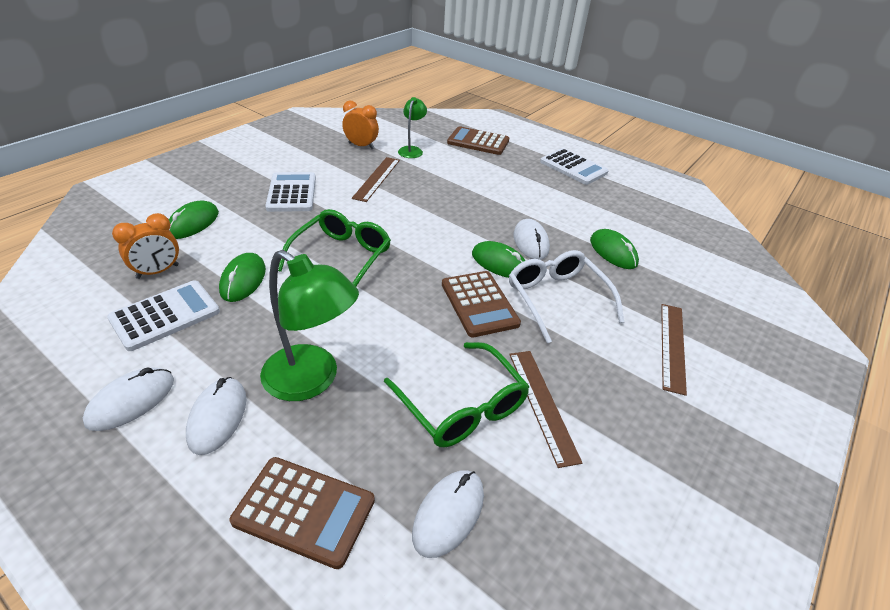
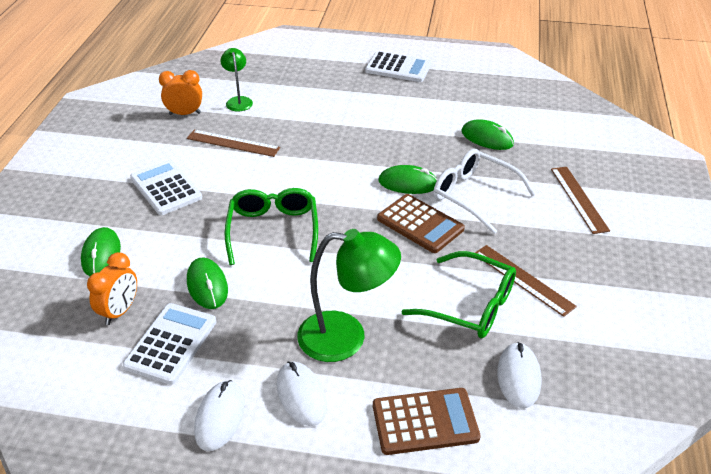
camera: 25 degrees left, 0 degrees up
(376, 178) = (233, 143): brown ruler -> brown ruler turned 60 degrees counterclockwise
(478, 142) = (293, 70): brown calculator -> none
(531, 242) = (418, 154): white mouse -> none

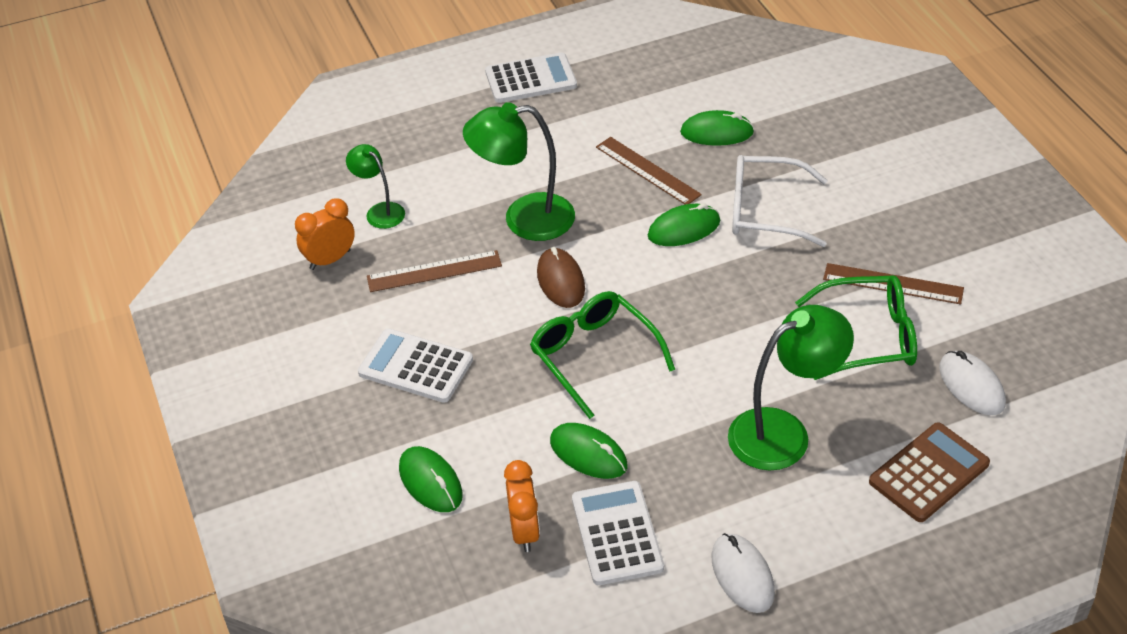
camera: 30 degrees left, 5 degrees up
(299, 179) = (560, 281): none -> brown mouse
(301, 395) = (797, 512): white mouse -> none
(315, 137) = (524, 219): none -> green lamp
(420, 224) = (740, 271): brown calculator -> none
(579, 199) = (871, 165): brown ruler -> brown ruler (647, 170)

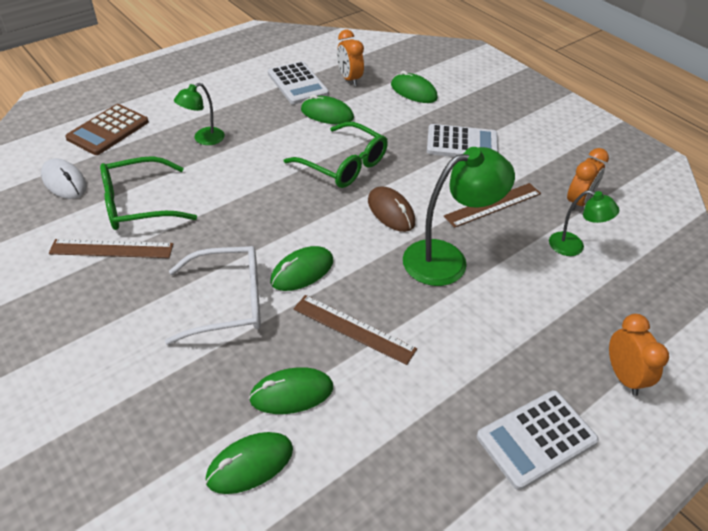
camera: 160 degrees right, 0 degrees up
(428, 104) = (623, 376): none -> orange clock
(742, 575) = (224, 76): white mouse -> none
(757, 96) = (250, 464): none -> green mouse
(783, 432) = (203, 139): green lamp -> green lamp, size x0.56

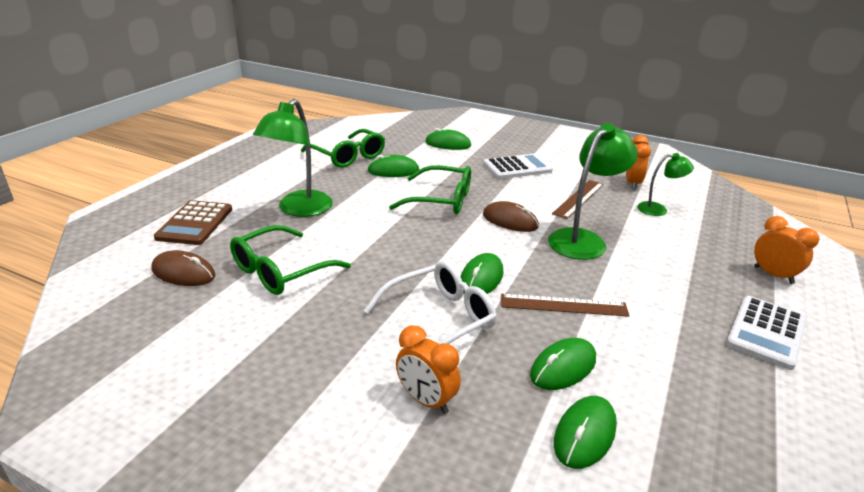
camera: 25 degrees left, 15 degrees down
(64, 182) = (183, 273): white mouse -> brown mouse
(111, 249) = (286, 312): brown ruler -> none
(203, 139) = (299, 209): green lamp -> green lamp, size x1.78
(298, 84) = (348, 156): white calculator -> green glasses
(349, 79) = (389, 146): orange clock -> orange clock (426, 400)

